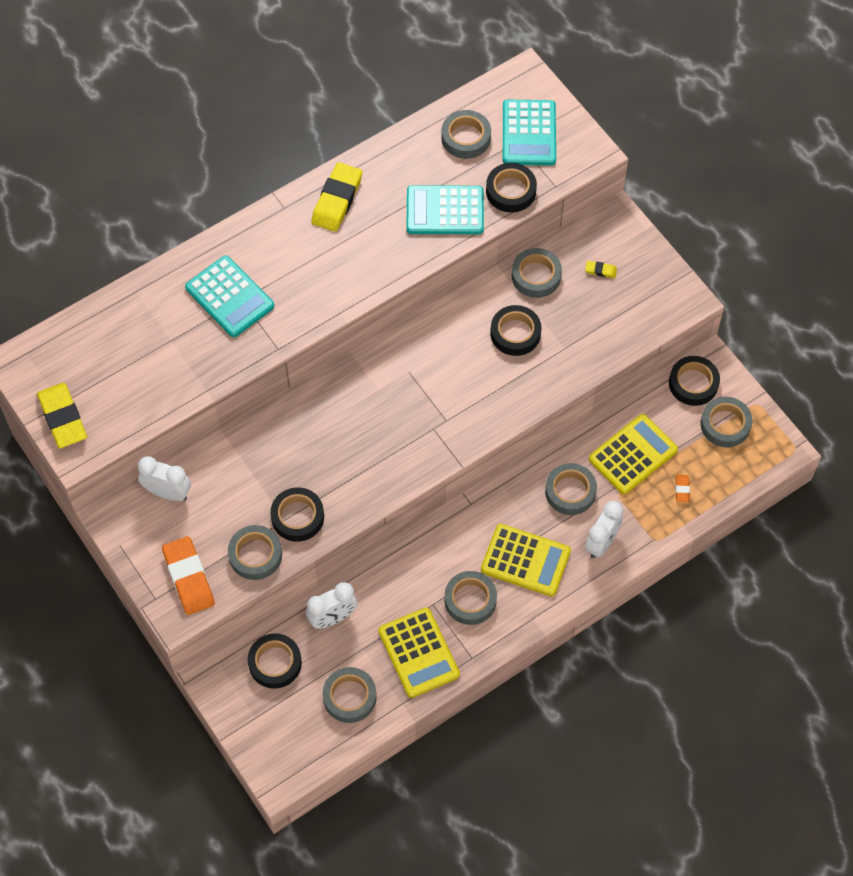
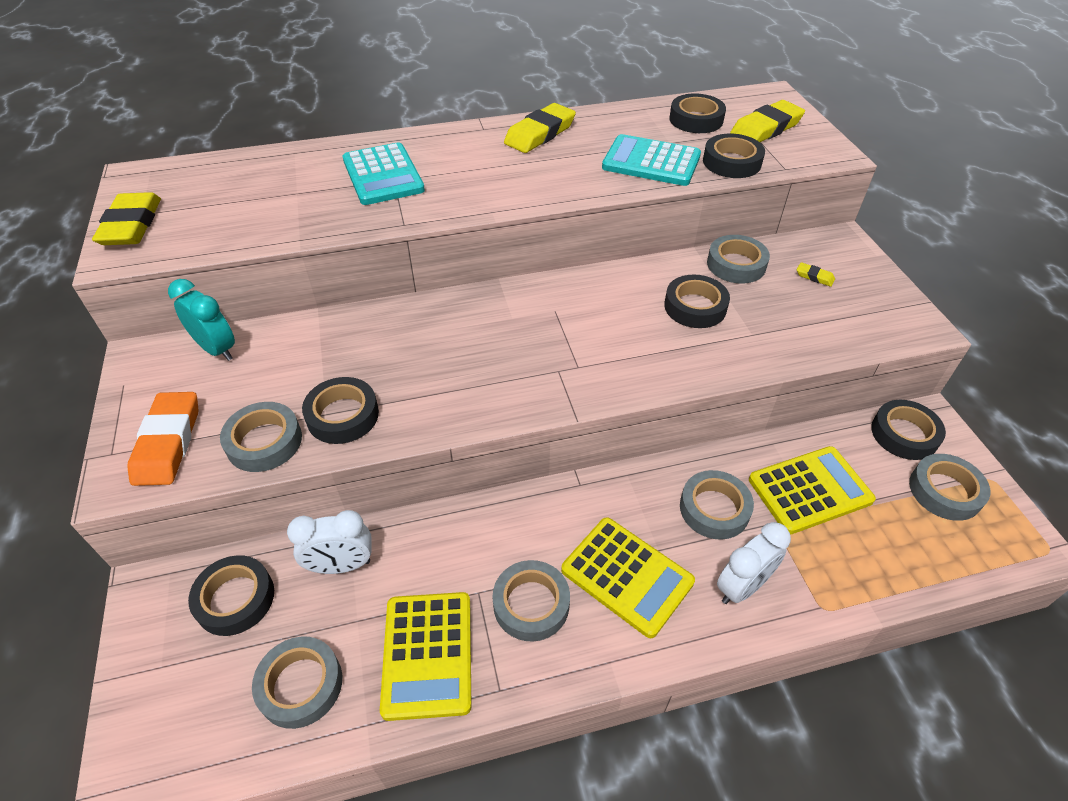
camera: 20 degrees right, 15 degrees down
(168, 493) = (217, 349): white clock -> turquoise clock
(466, 138) = (696, 119): grey tape -> black tape
(529, 133) = (765, 128): turquoise calculator -> yellow eraser
(682, 489) = (873, 552): orange eraser -> none

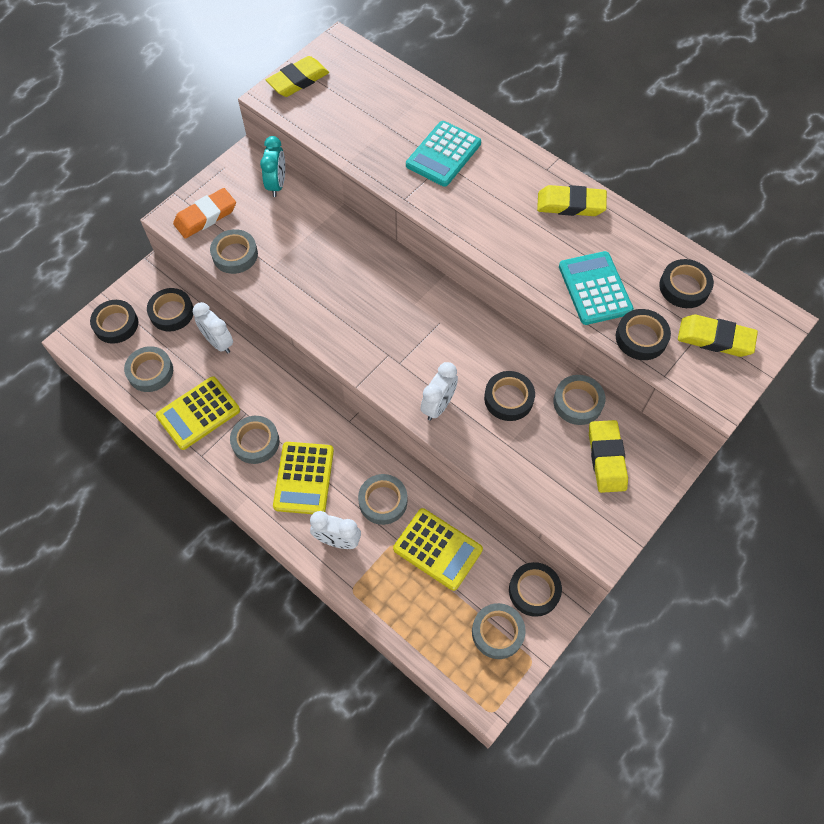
camera: 55 degrees right, 15 degrees up
(343, 415) = (276, 275): black tape -> black tape (116, 324)
(662, 362) = (438, 406): none -> white clock
(814, 277) = (606, 458): yellow eraser -> yellow eraser, size x2.25

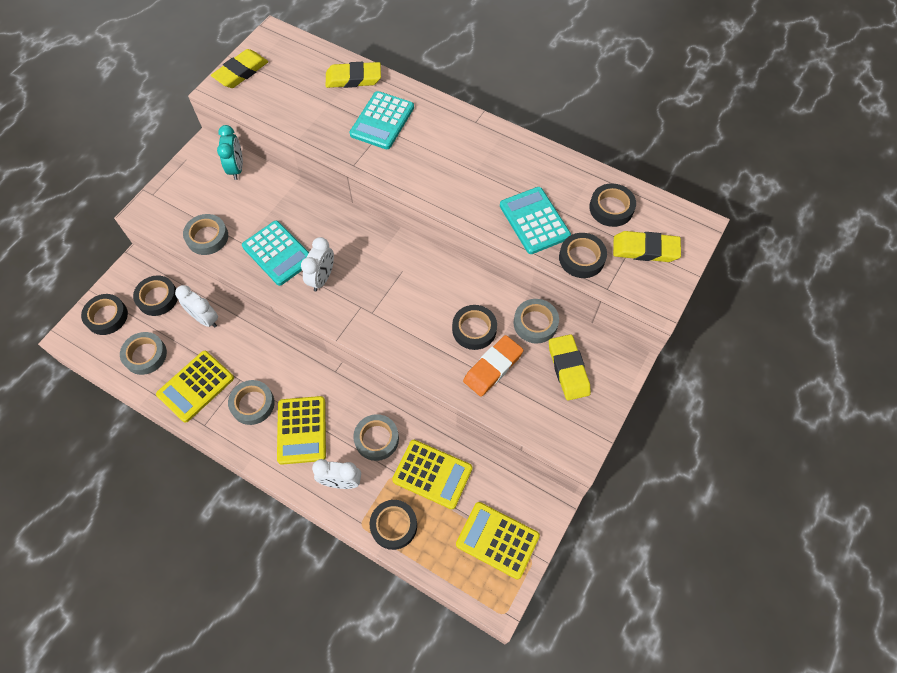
camera: 10 degrees left, 0 degrees up
(205, 216) = (175, 206): orange eraser -> orange eraser (493, 367)
(308, 283) = (278, 253): none -> turquoise calculator
(438, 406) = (413, 346): white clock -> white clock (322, 278)
(497, 632) = (497, 540): grey tape -> yellow calculator
(534, 591) = (523, 497): black tape -> black tape (394, 525)
(570, 204) = (501, 150): yellow eraser -> yellow eraser (353, 78)

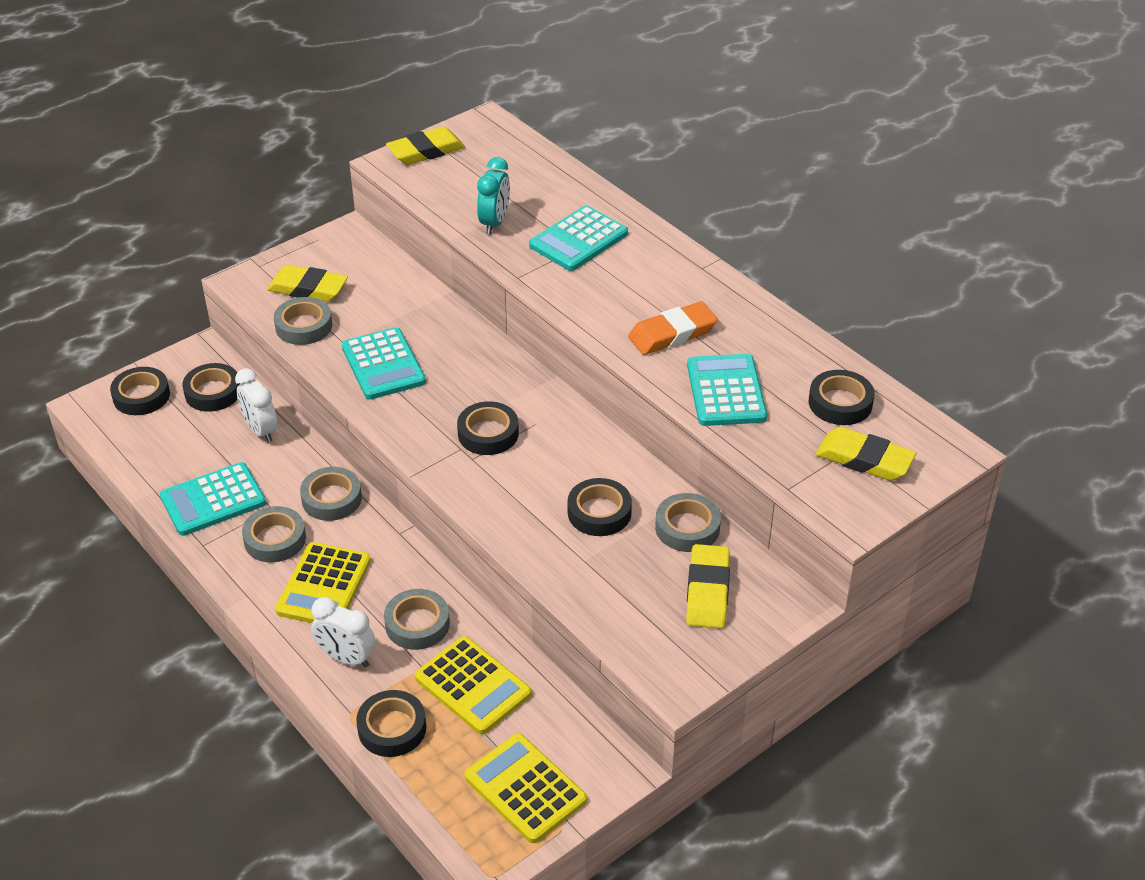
camera: 20 degrees right, 20 degrees down
(145, 355) = (167, 449): grey tape -> grey tape (331, 499)
(196, 386) = (213, 500): yellow calculator -> turquoise calculator
(236, 168) = (376, 263): turquoise clock -> turquoise clock (494, 223)
(322, 278) = (426, 405): white clock -> none
(353, 78) = (564, 187): yellow eraser -> yellow eraser (308, 288)
(493, 367) = (603, 561): orange eraser -> orange eraser (672, 333)
(581, 258) = (769, 447): black tape -> black tape (488, 433)

